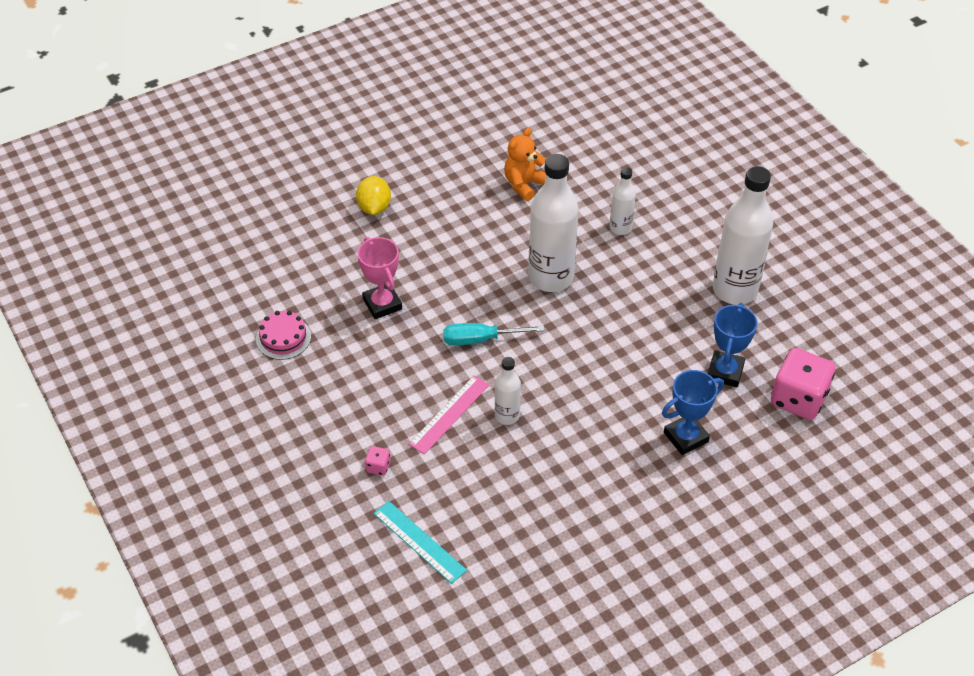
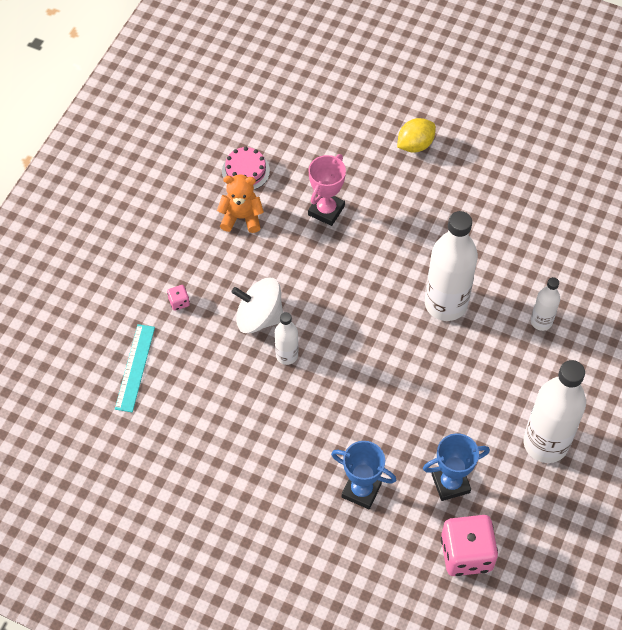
camera: 55 degrees right, 10 degrees up
(449, 414) = (259, 317): pink ruler -> white spinning top
(480, 339) = (344, 294): turquoise screwdriver -> none
(524, 184) = (528, 227): orange teddy bear -> orange teddy bear (241, 217)

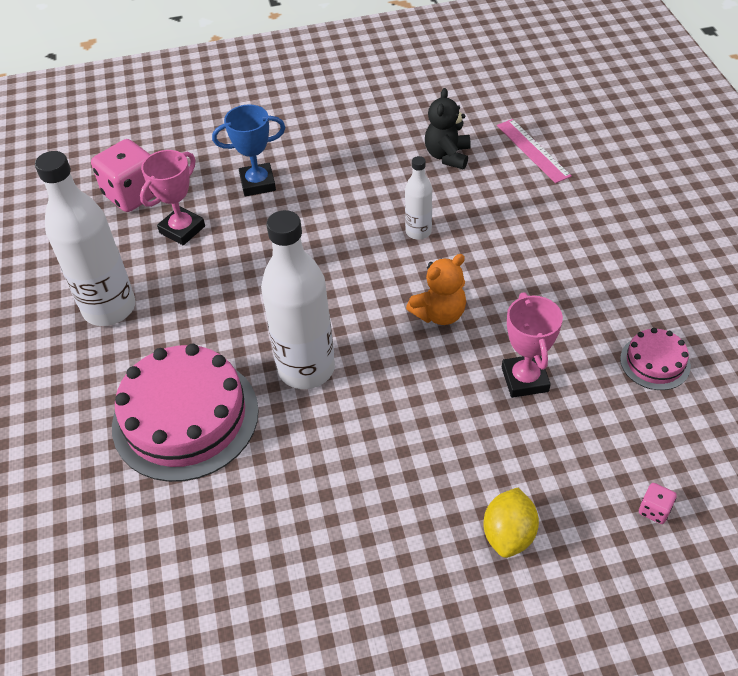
camera: 145 degrees right, 10 degrees down
(135, 367) = (533, 150): turquoise ruler -> pink ruler
(179, 302) = (560, 212): pink dice -> pink dice (654, 510)
(199, 409) = (447, 156): none -> black teddy bear
(241, 217) = (599, 314): orange teddy bear -> orange teddy bear (439, 314)
(259, 317) = (476, 244): white spinning top -> none
(450, 483) = (182, 229): blue trophy -> pink trophy
(541, 321) = (185, 417): white bottle -> pink cake

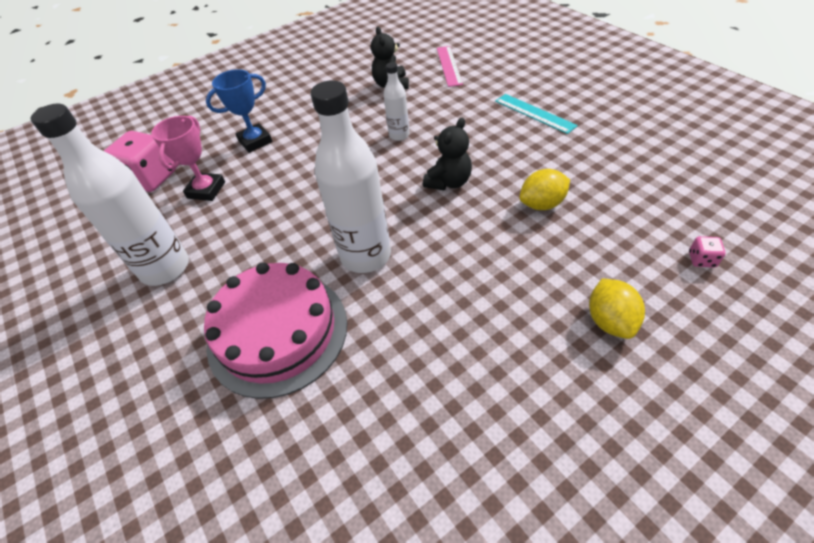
camera: 20 degrees left, 0 degrees up
(439, 314) = (449, 182): orange teddy bear -> black teddy bear
(525, 379) = (542, 204): pink trophy -> yellow lemon
(533, 150) = (449, 66): pink ruler -> pink ruler turned 45 degrees clockwise
(594, 257) = (534, 113): none -> turquoise ruler
(655, 362) = (624, 162): pink cake -> none

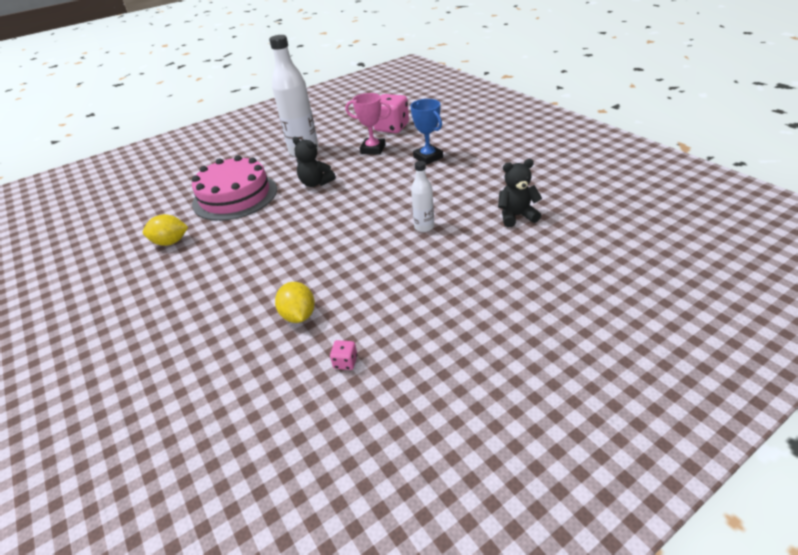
camera: 90 degrees right, 10 degrees down
(366, 256) = (280, 222): white bottle -> none
(449, 66) = (562, 255): pink ruler -> none
(449, 182) = (347, 258): black teddy bear -> black teddy bear (316, 183)
(534, 113) = (451, 322): turquoise ruler -> none
(610, 321) = (159, 342): yellow lemon -> yellow lemon (171, 242)
(701, 259) = (182, 422): pink dice -> pink dice (345, 362)

